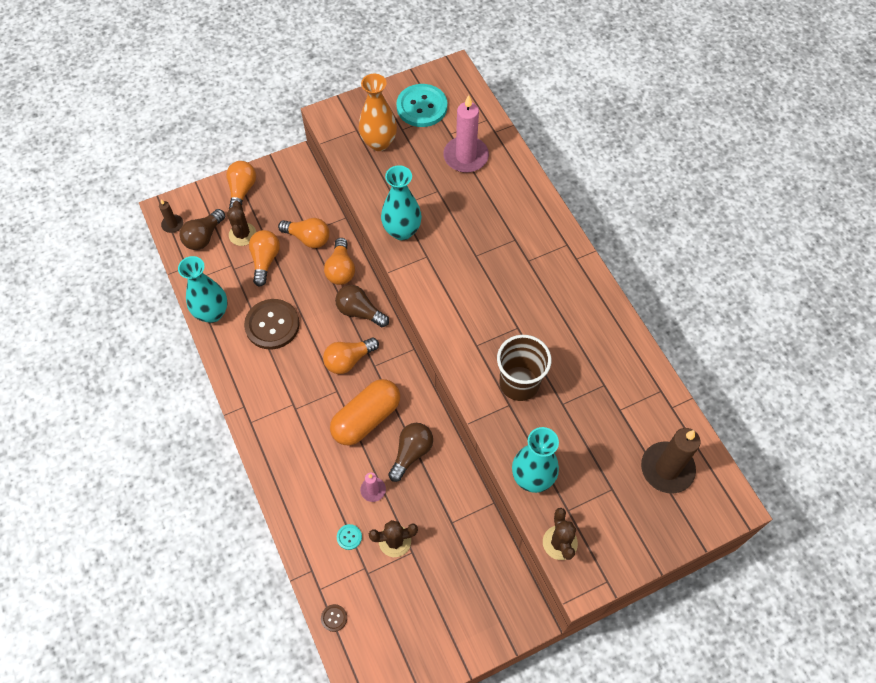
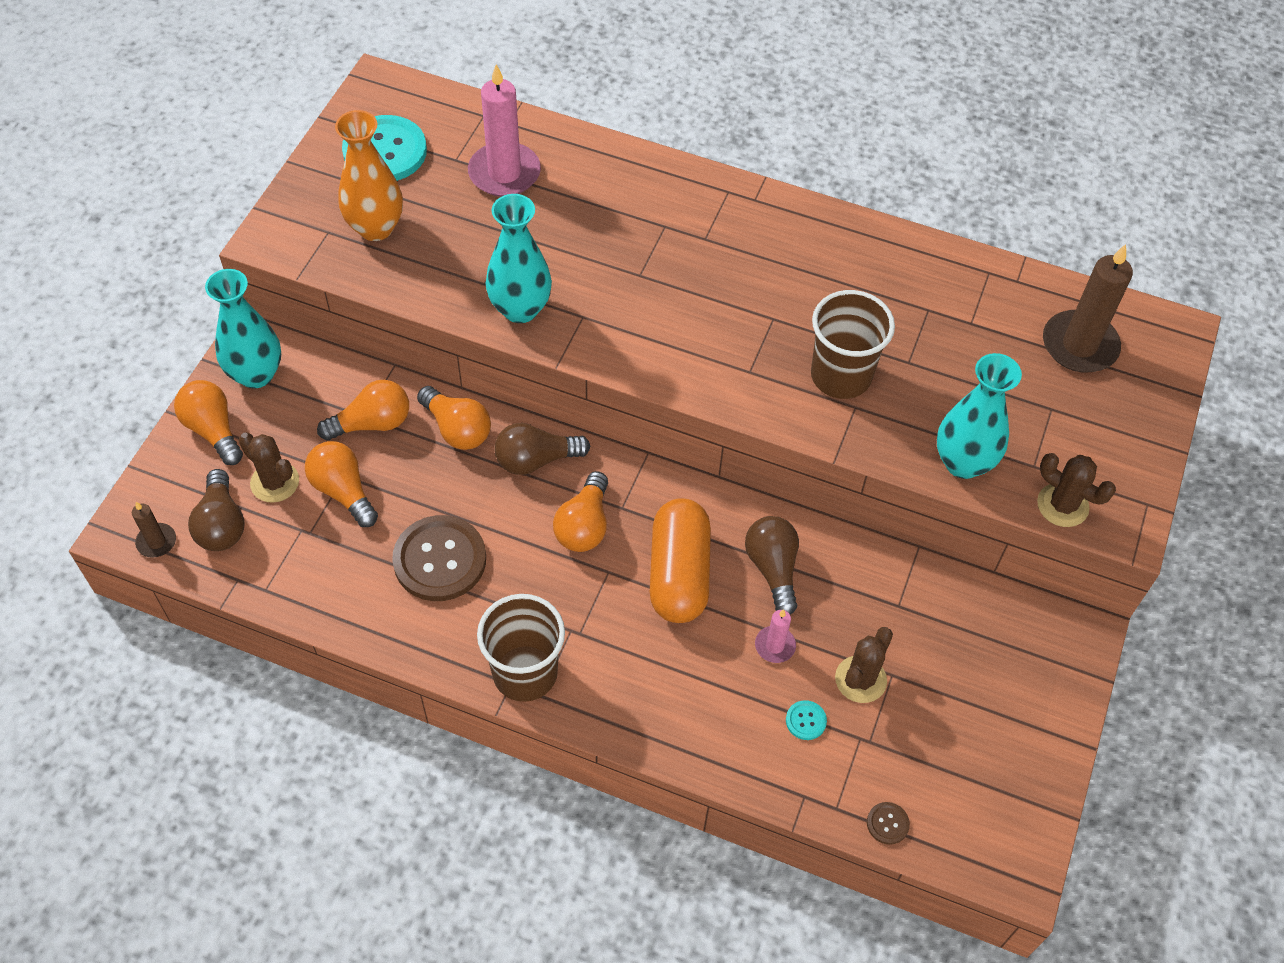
camera: 45 degrees left, 5 degrees down
(212, 313) = (340, 607): turquoise vase -> turquoise vase (256, 374)
(254, 407) = (525, 673): none -> brown cup

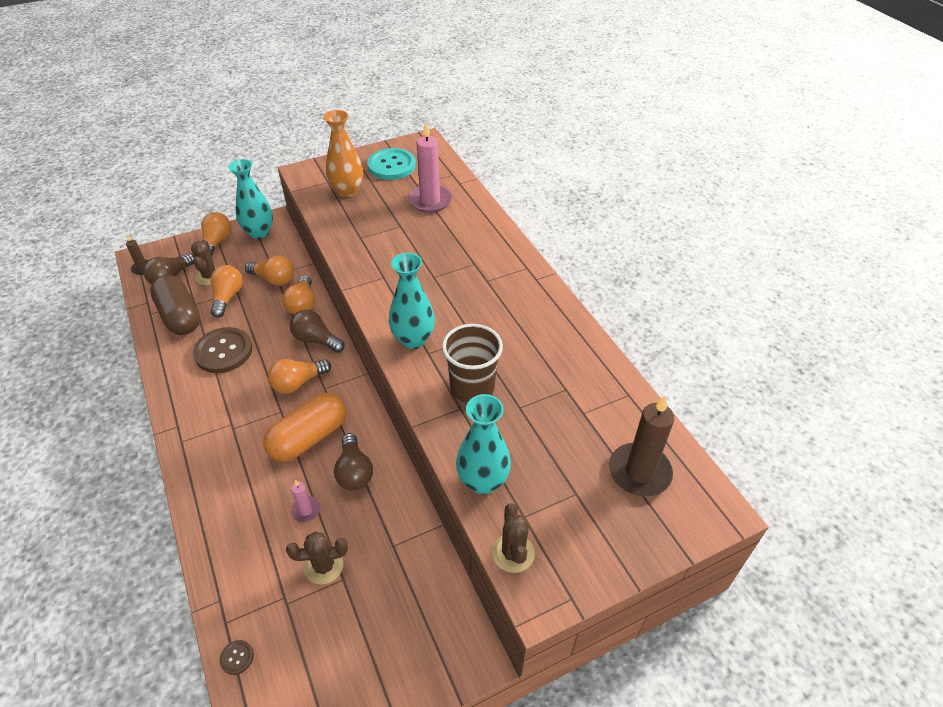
camera: 45 degrees right, 10 degrees down
(314, 562) = (180, 316): none -> brown capsule
(520, 309) = (361, 257): turquoise vase -> turquoise vase (413, 339)
(525, 673) = (188, 426): brown cup -> none
(772, 568) = (354, 472): brown light bulb -> brown light bulb turned 135 degrees clockwise
(806, 721) = (270, 562): turquoise button -> none

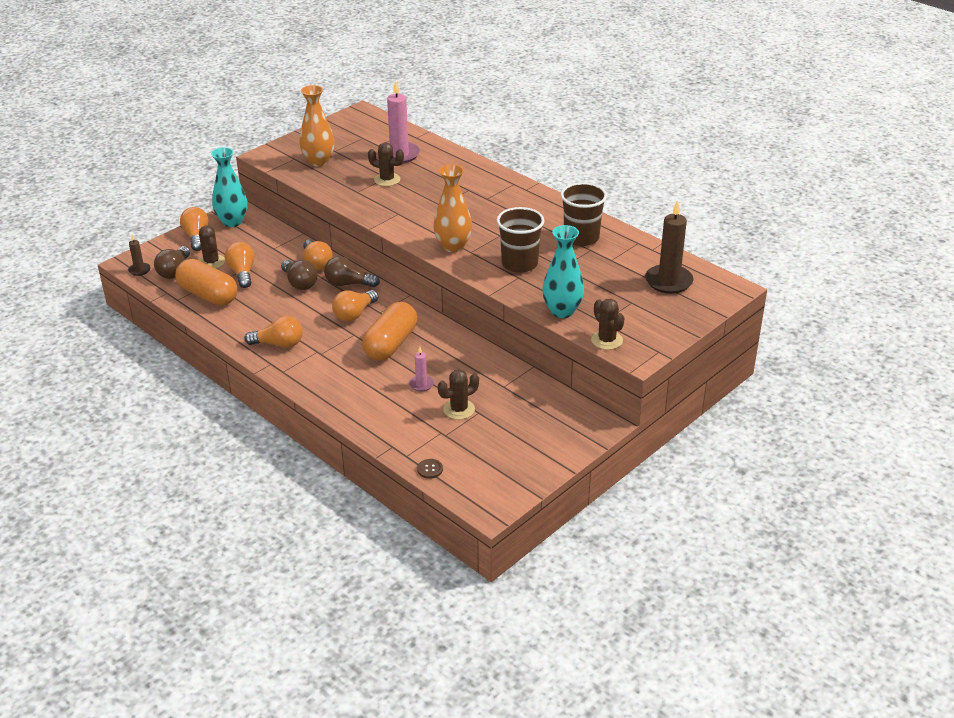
camera: 20 degrees left, 10 degrees down
(180, 316) = (208, 295): brown capsule -> orange capsule
(223, 351) = (270, 309): brown button -> none
(274, 279) = (275, 252): orange light bulb -> orange light bulb (279, 344)
(354, 472) = (443, 354): brown light bulb -> brown light bulb (299, 283)
(391, 166) = (345, 136): turquoise button -> none
(399, 230) = (387, 180): none -> brown cactus
(413, 339) = (453, 246): turquoise vase -> orange vase
(563, 368) = (581, 238): none -> brown cup

